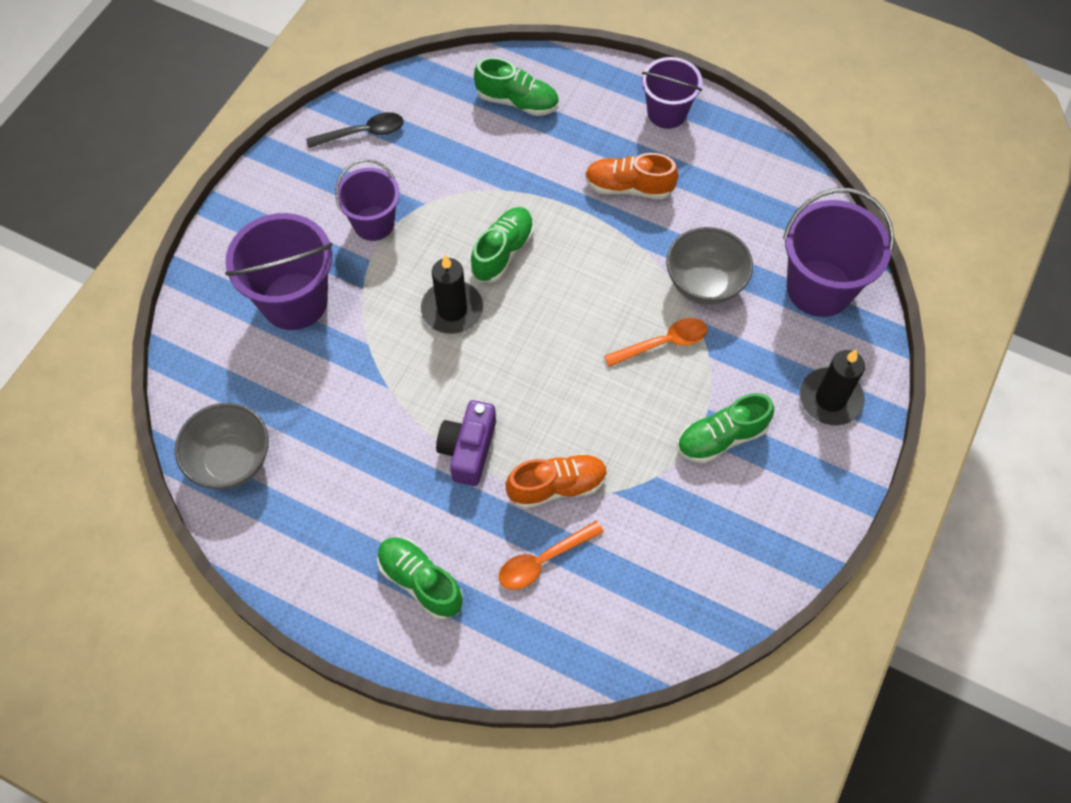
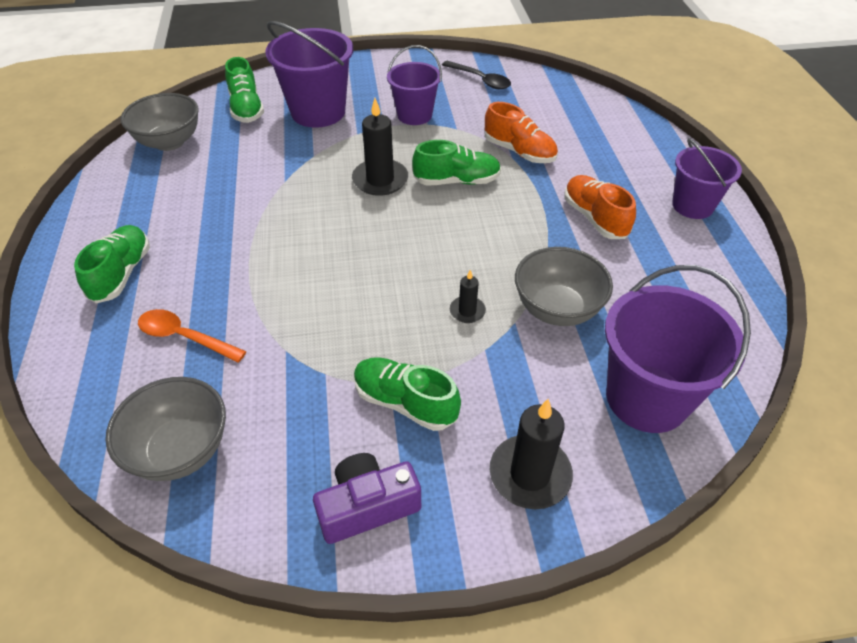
camera: 55 degrees right, 15 degrees down
(468, 449) = (262, 244): purple camera -> purple camera (367, 506)
(517, 101) = (594, 129): green shoe -> green shoe (246, 108)
(557, 486) = (265, 311): orange shoe -> orange shoe (519, 152)
(663, 343) = (467, 311): orange spoon -> black candle
(663, 610) = (180, 450): none -> grey bowl

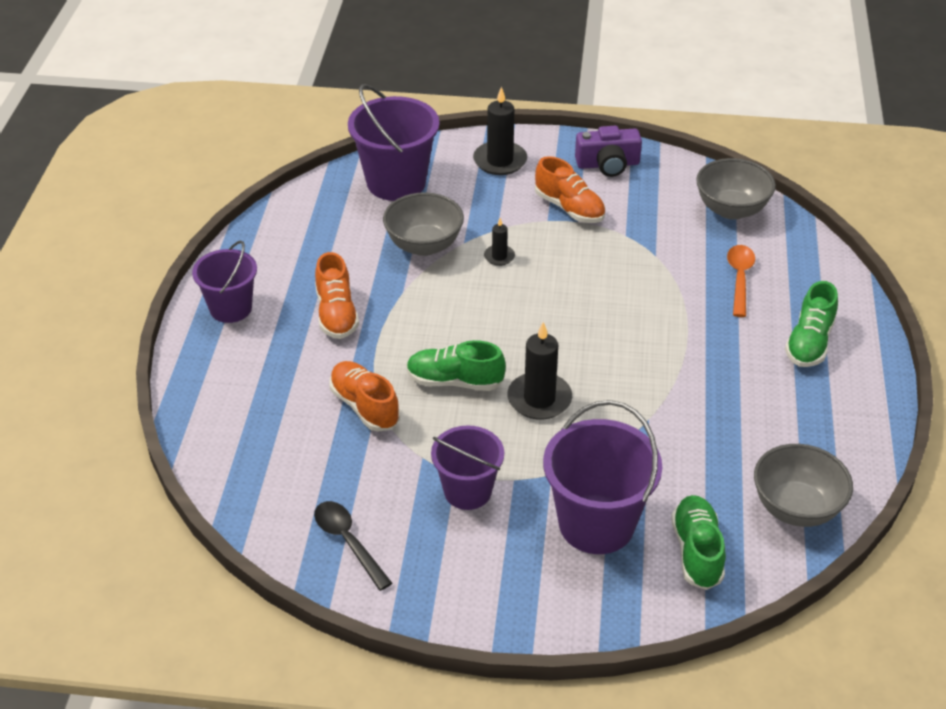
camera: 165 degrees left, 5 degrees down
(185, 337) = (739, 278): orange spoon -> orange spoon turned 120 degrees counterclockwise
(405, 402) = (569, 208): green shoe -> orange shoe

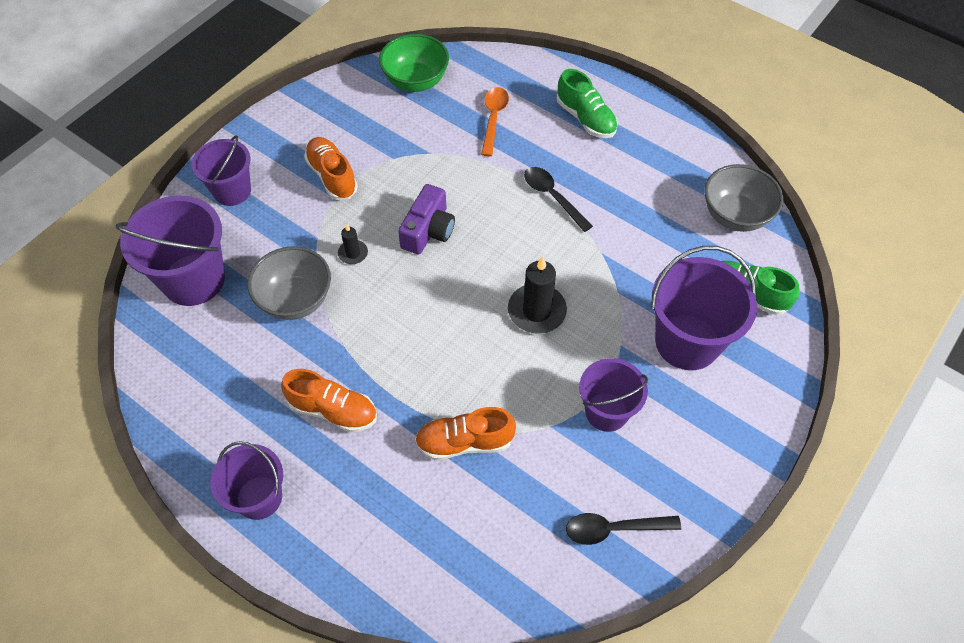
camera: 60 degrees left, 15 degrees up
(455, 381) = (479, 359): green shoe -> none
(500, 161) = (232, 191): black candle -> purple bucket
(569, 208) = (332, 176): orange shoe -> orange shoe turned 105 degrees counterclockwise
(608, 164) = (300, 124): purple camera -> purple camera (428, 230)
(683, 358) = (552, 197): none -> black spoon
(731, 209) = (416, 81): grey bowl -> green bowl
(739, 278) = (493, 119): orange spoon -> orange spoon turned 60 degrees clockwise

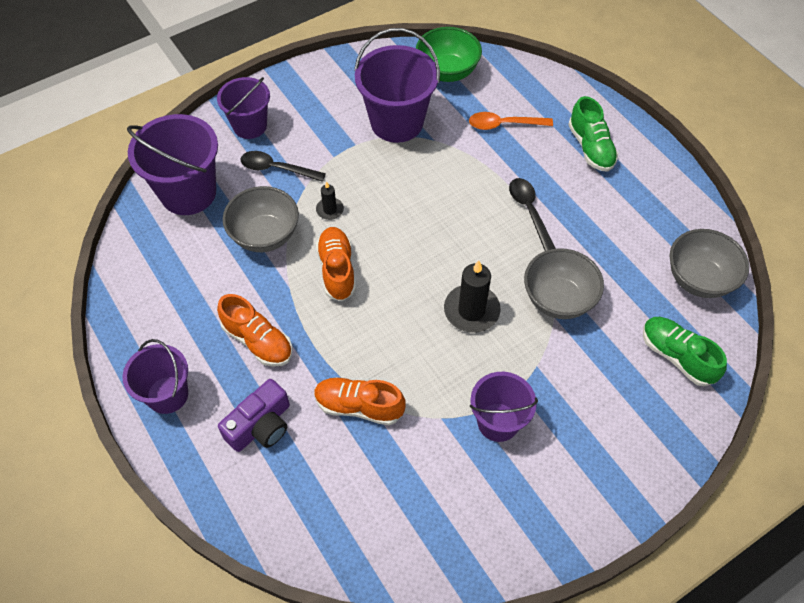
camera: 20 degrees right, 0 degrees up
(332, 176) = (339, 137): orange shoe -> orange shoe (337, 270)
(428, 230) = (404, 209): purple camera -> purple camera (261, 425)
(493, 119) = (504, 124): orange spoon -> orange spoon turned 120 degrees counterclockwise
(614, 529) = (460, 530): black spoon -> black spoon (276, 169)
(615, 274) = (558, 299): none -> grey bowl
(687, 341) = (601, 383): purple bucket -> purple bucket (397, 122)

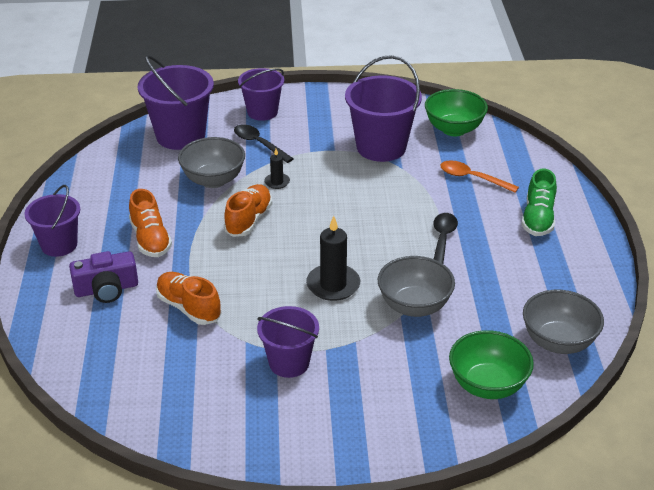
camera: 30 degrees right, 20 degrees down
(677, 356) = (487, 385): green shoe -> green bowl

